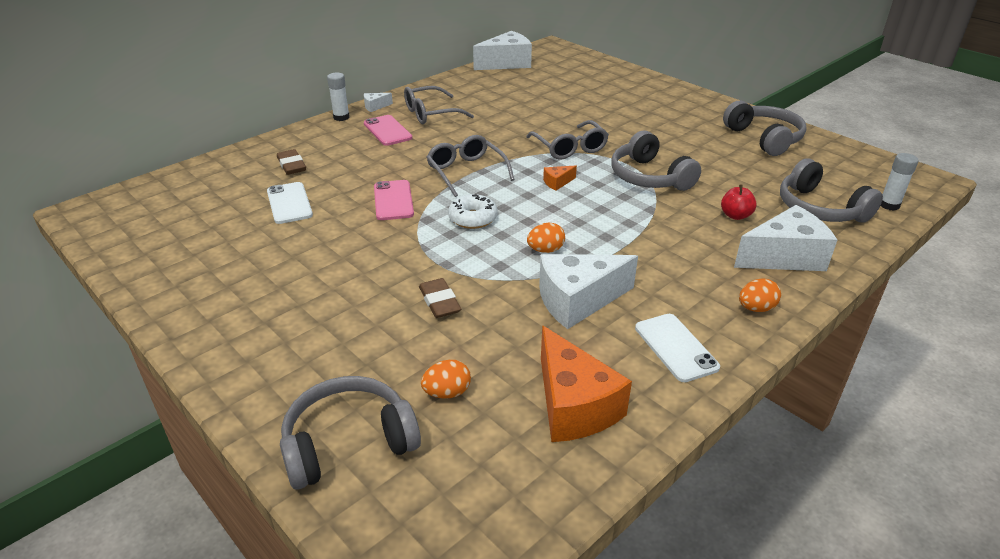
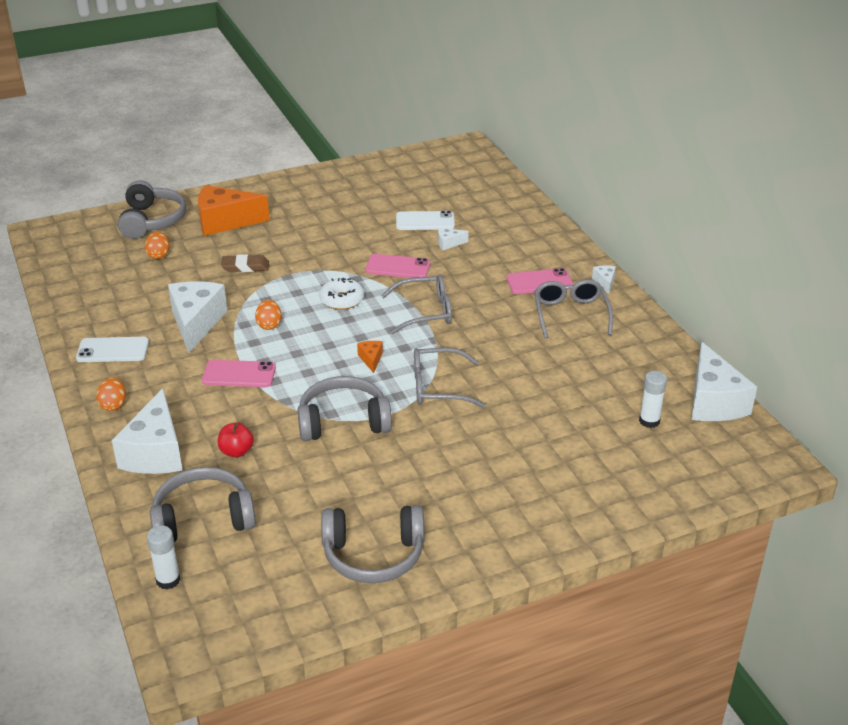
camera: 110 degrees right, 0 degrees up
(291, 165) = (492, 227): brown eraser -> none
(334, 182) = (449, 243): none -> white cheese
(341, 117) = (585, 260): white glue stick -> white glue stick (649, 421)
(574, 405) = (106, 295): orange cheese -> orange cheese (225, 222)
(638, 245) = (239, 374): none -> pink phone

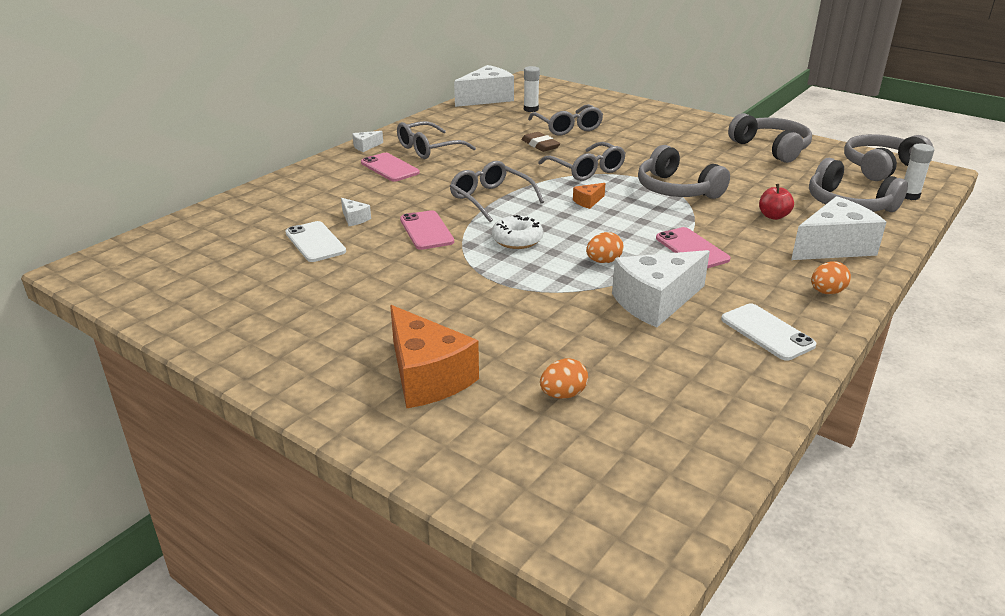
camera: 120 degrees left, 5 degrees down
(151, 221) = (483, 450): grey headphones -> grey headphones (881, 167)
(245, 266) = (517, 316): brown eraser -> brown eraser (540, 145)
(565, 424) = (568, 127): none -> grey glasses

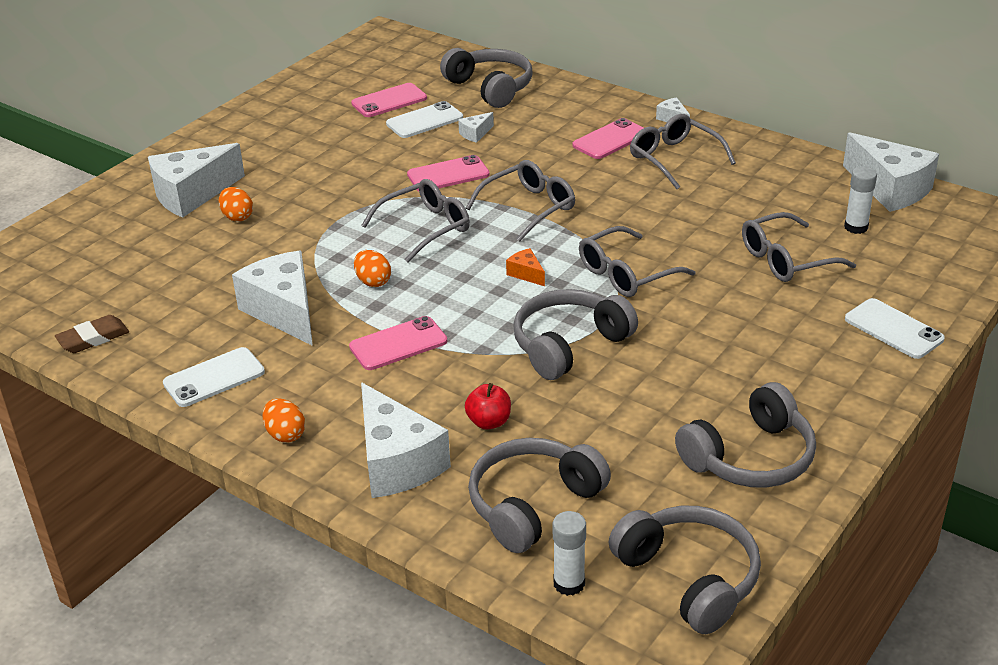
camera: 90 degrees right, 5 degrees up
(259, 261) = (389, 101): none -> pink phone
(265, 212) = (490, 88): none -> grey headphones
(427, 377) = (192, 195): orange cheese -> white cheese
(517, 240) = (425, 228): white donut -> grey glasses
(540, 145) = (709, 237): brown eraser -> brown eraser (93, 338)
(563, 394) = (149, 257): orange egg -> orange egg (237, 217)
(639, 110) = (893, 329): none -> white phone

